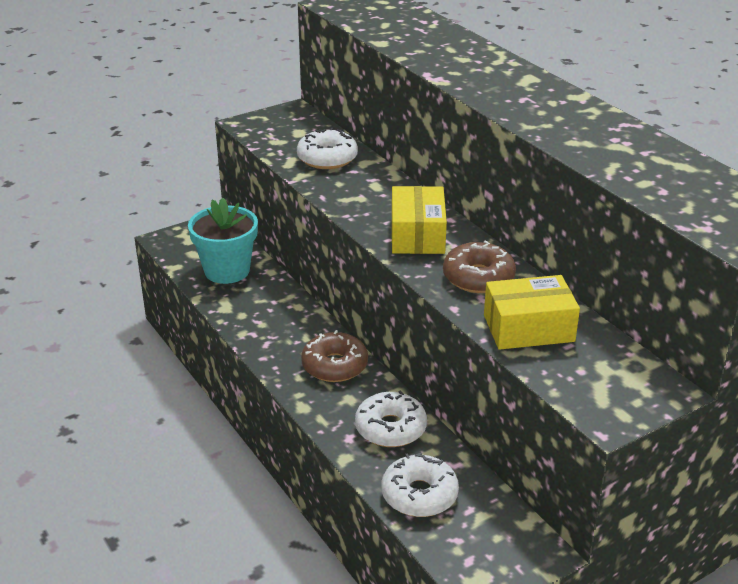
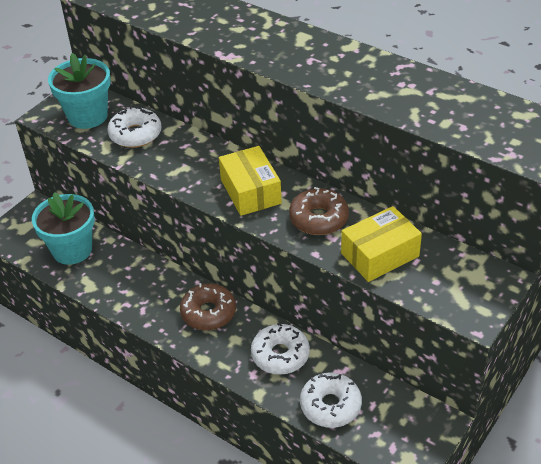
camera: 20 degrees left, 10 degrees up
(289, 132) = (87, 116): none -> turquoise flower pot

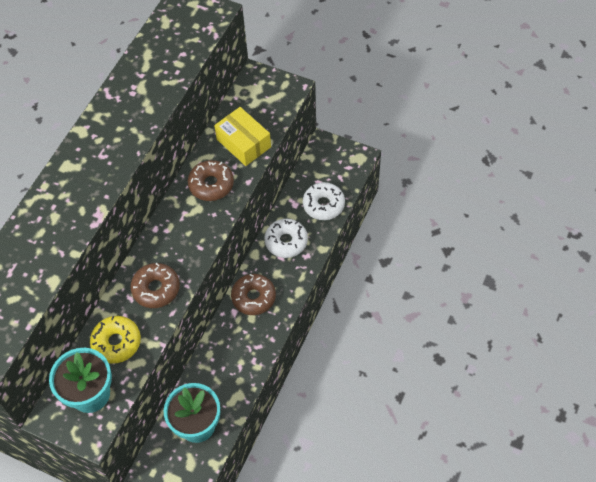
camera: 100 degrees left, 15 degrees up
(135, 134) = (116, 342): white donut -> yellow donut
(187, 165) = (156, 289): none -> brown donut
(250, 191) = (185, 235): yellow box -> none

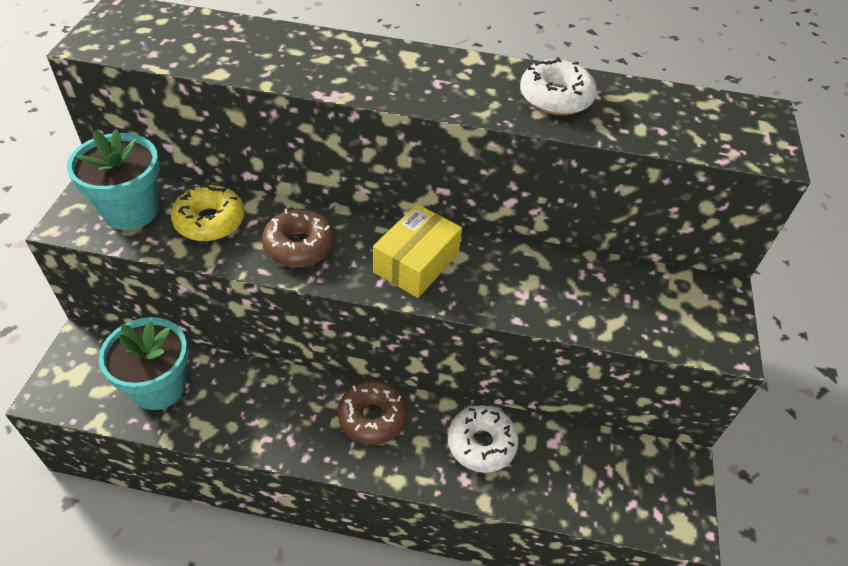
camera: 70 degrees right, 10 degrees down
(211, 184) = (494, 275): brown donut -> none
(243, 143) = (586, 301): yellow box -> yellow box (416, 263)
(323, 205) = (568, 487): white donut -> white donut (555, 98)

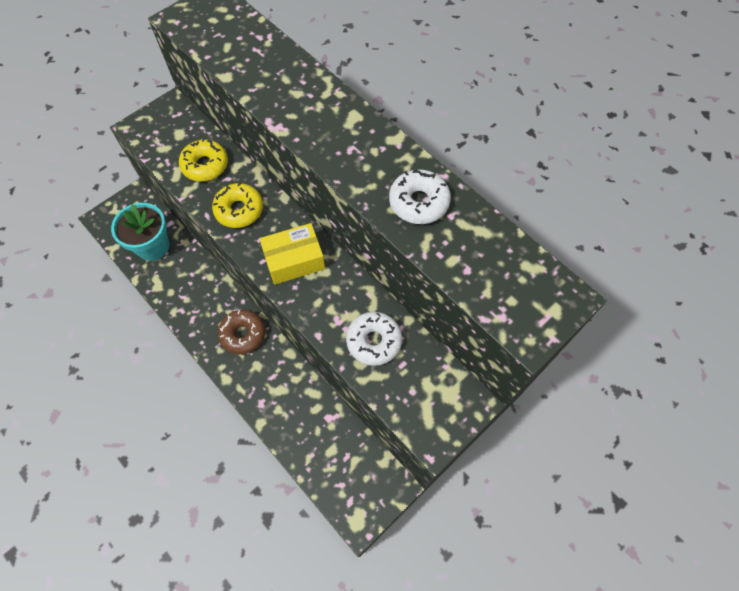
camera: 40 degrees right, 15 degrees up
(131, 211) = (171, 135): turquoise flower pot -> none
(300, 246) = (239, 210): brown donut -> yellow donut
(481, 443) = (288, 390): white donut -> white donut (374, 341)

